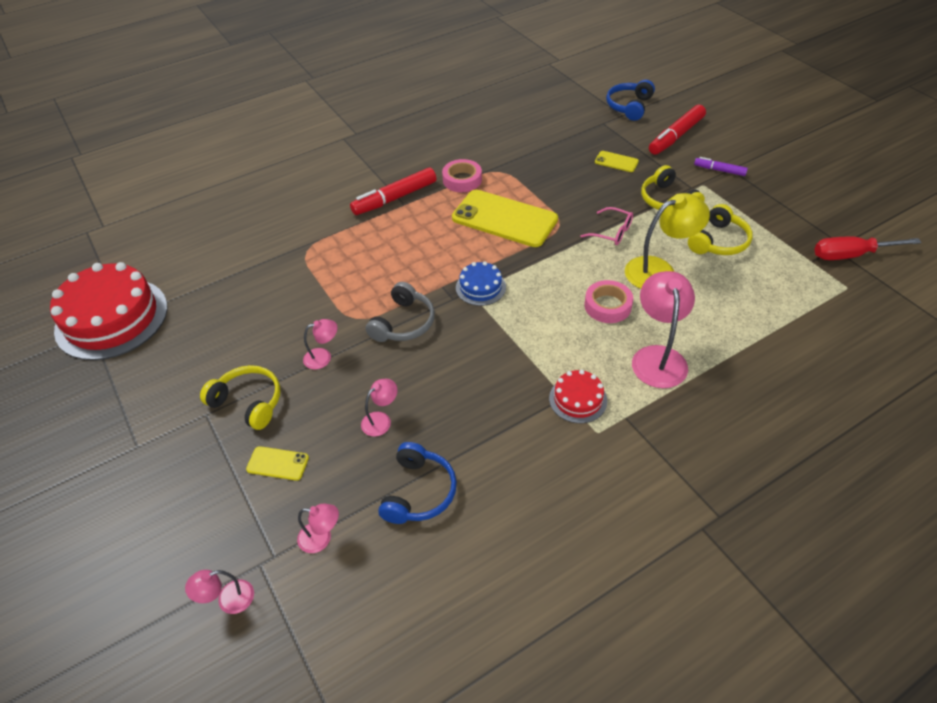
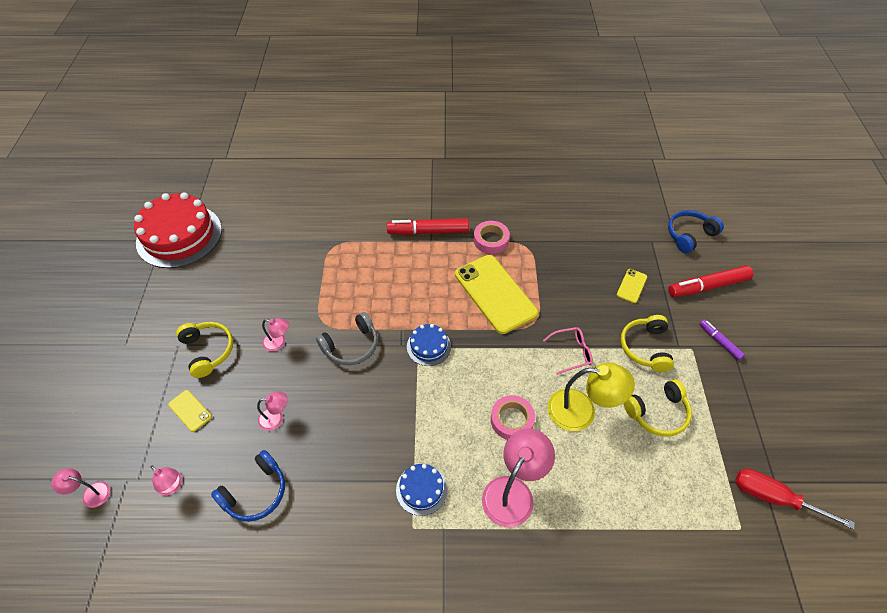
camera: 30 degrees right, 5 degrees up
(578, 399) = (421, 489): red cake -> blue cake
(611, 232) = (571, 352): pink glasses -> pink glasses turned 75 degrees counterclockwise
(616, 162) = (631, 286): yellow phone -> yellow phone turned 60 degrees clockwise

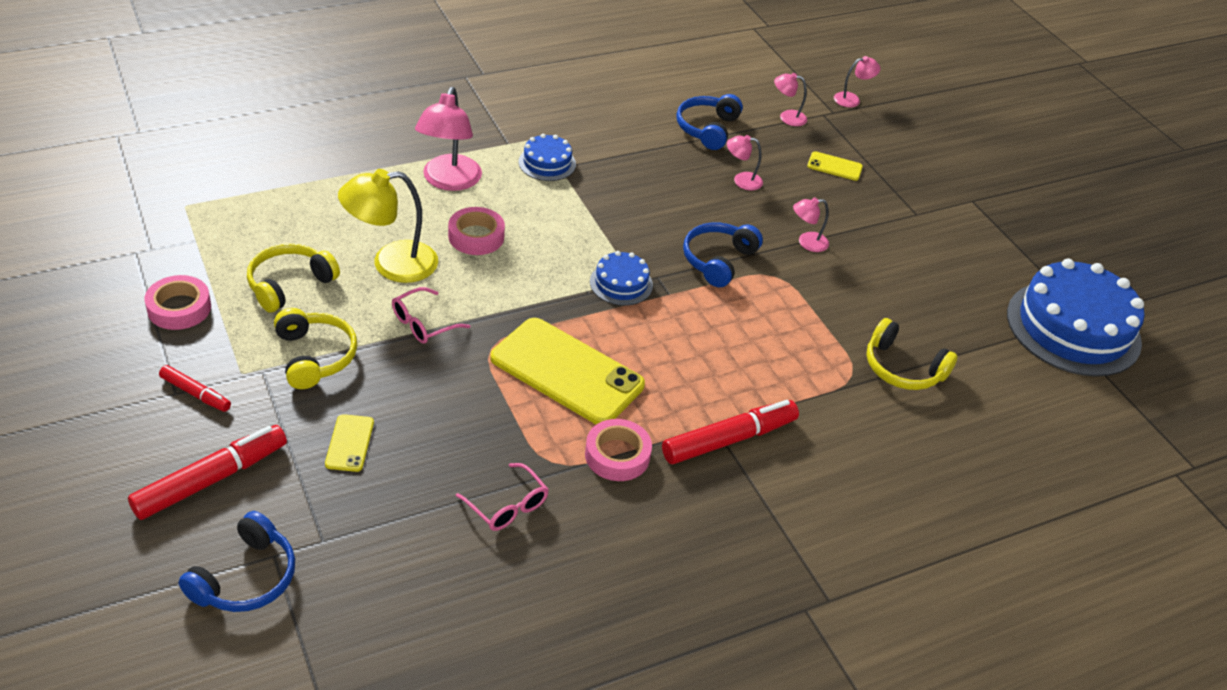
camera: 150 degrees right, 10 degrees down
(179, 236) = (1073, 328): red cake -> blue cake
(208, 351) = (876, 216): yellow headphones -> yellow headphones (902, 368)
(276, 418) = (741, 180): pink lamp -> pink lamp turned 45 degrees clockwise
(351, 346) = (718, 260): grey headphones -> blue headphones
(557, 232) = (507, 505): none -> pink glasses
(719, 342) = (195, 393): purple marker -> red marker
(735, 413) = (179, 308): none -> pink tape
(774, 498) = (139, 238): red screwdriver -> none

